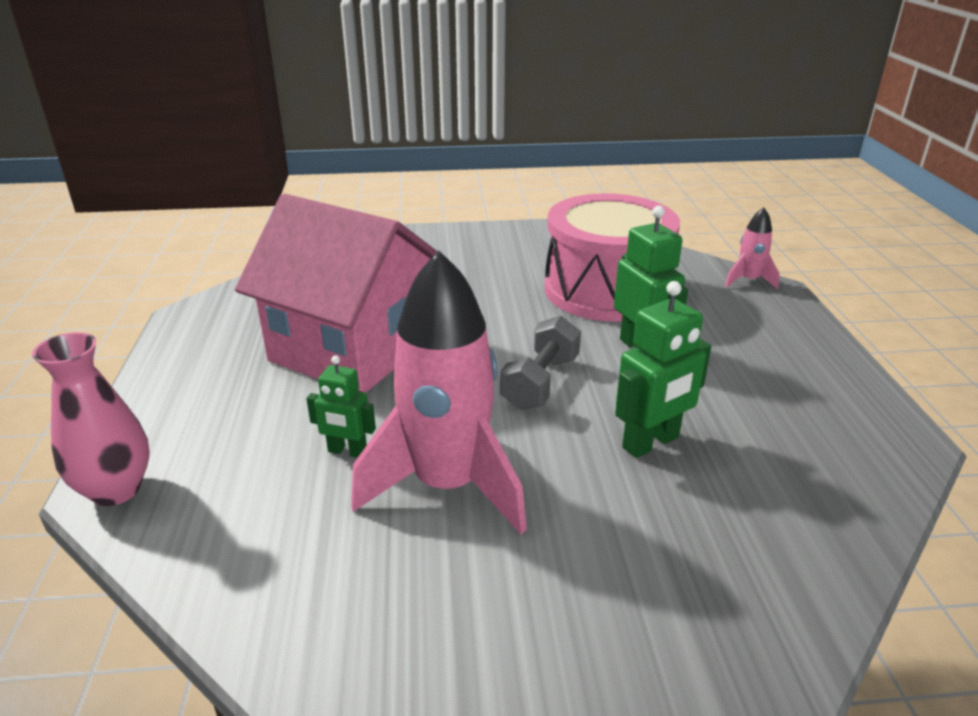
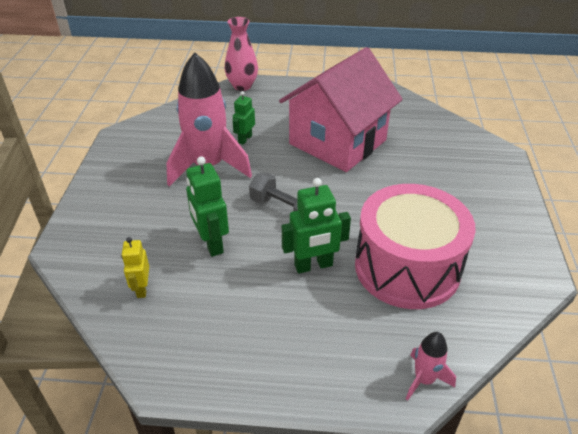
camera: 100 degrees right, 10 degrees up
(791, 499) = (142, 288): none -> yellow robot

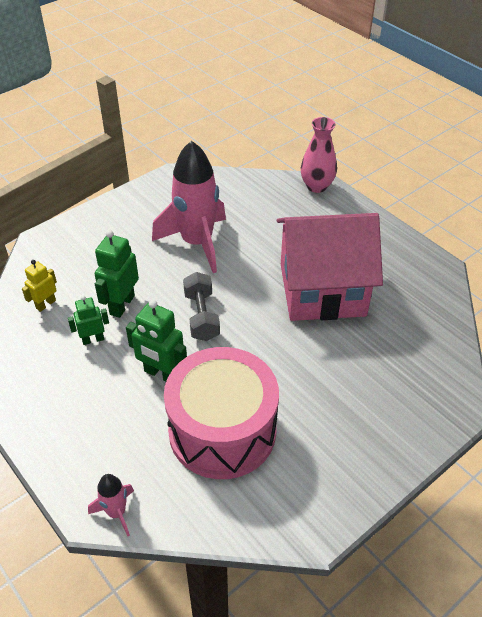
camera: 45 degrees right, 5 degrees up
(245, 139) = (253, 237): green robot -> green robot (93, 339)

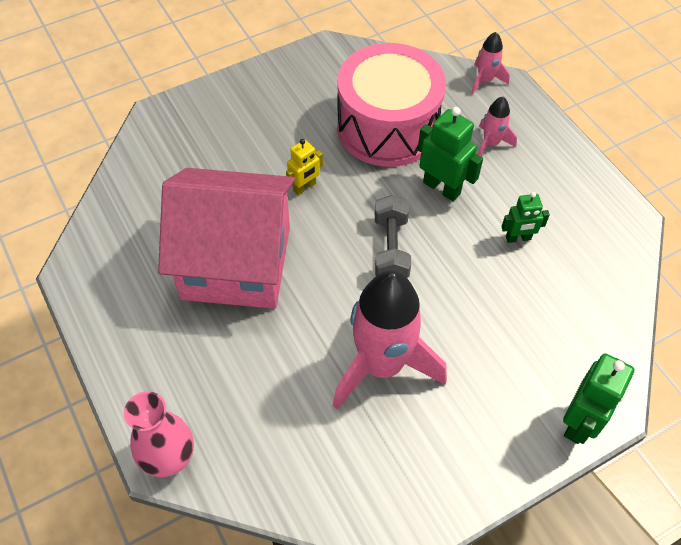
camera: 170 degrees left, 10 degrees up
(45, 304) = (582, 295): yellow robot -> yellow robot (304, 187)
(113, 428) = (491, 143): none -> pink rocket
(122, 305) = (486, 279): green robot -> green robot (580, 422)

